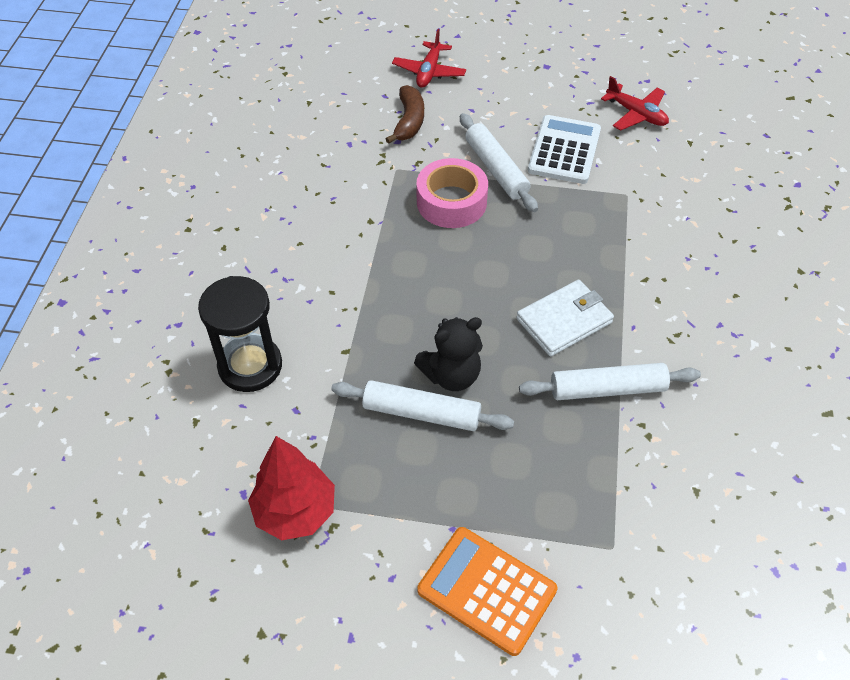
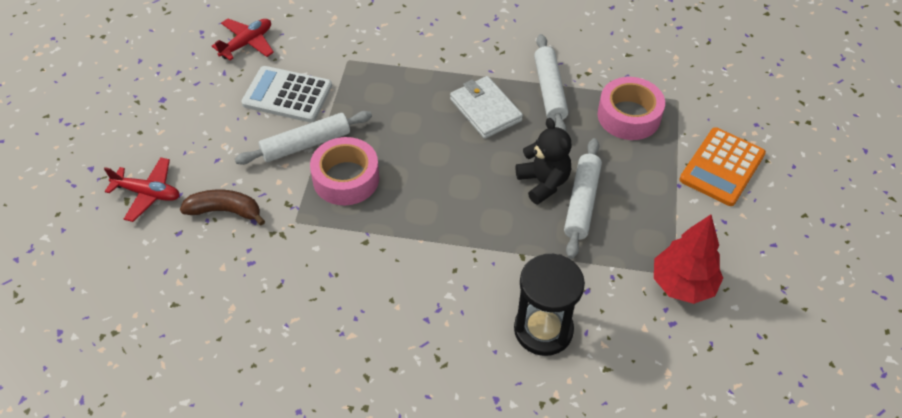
camera: 90 degrees left, 0 degrees up
(572, 479) = (629, 116): none -> pink tape

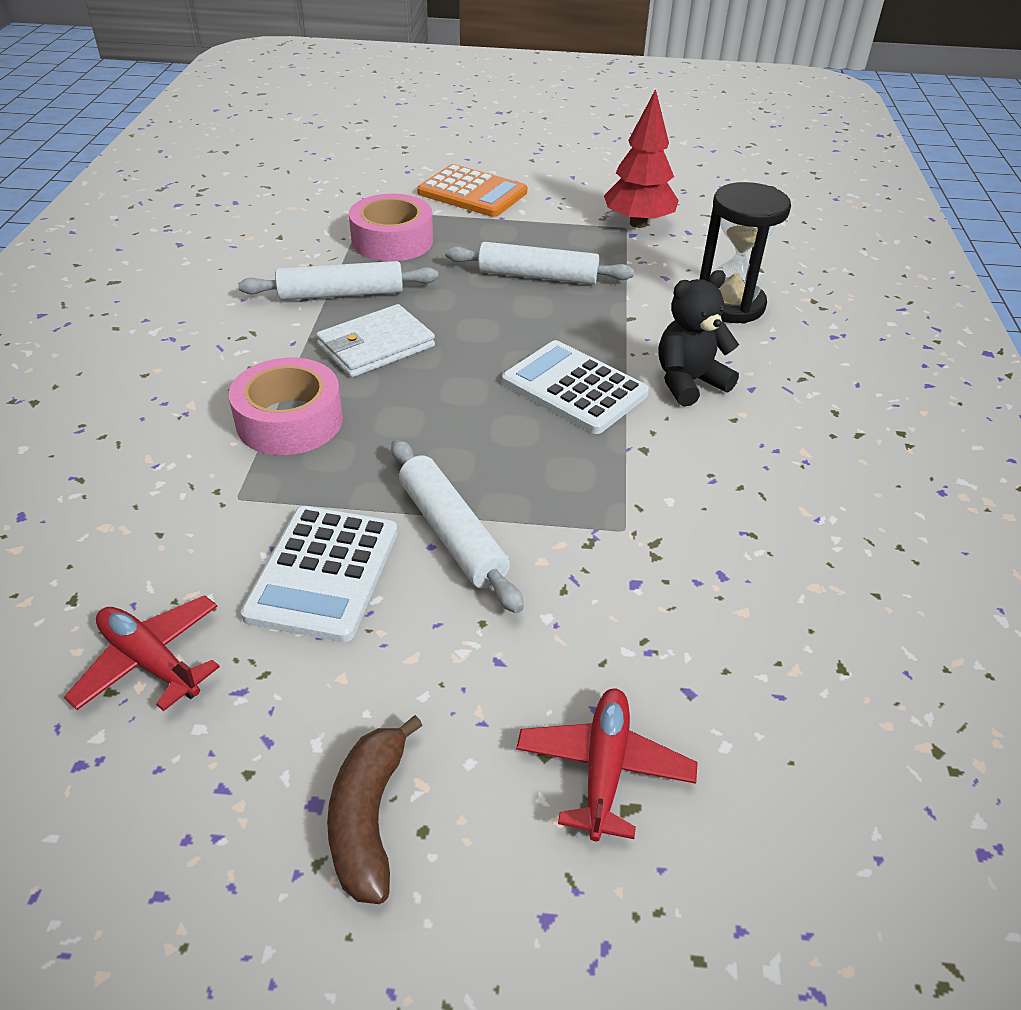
camera: 95 degrees left, 10 degrees down
(225, 211) = (623, 626): brown banana -> brown banana (368, 818)
(346, 178) = (525, 478): pink tape -> pink tape (289, 420)
(433, 211) = (574, 388): none -> white calculator
(543, 182) = (509, 301): black teddy bear -> black teddy bear (689, 382)

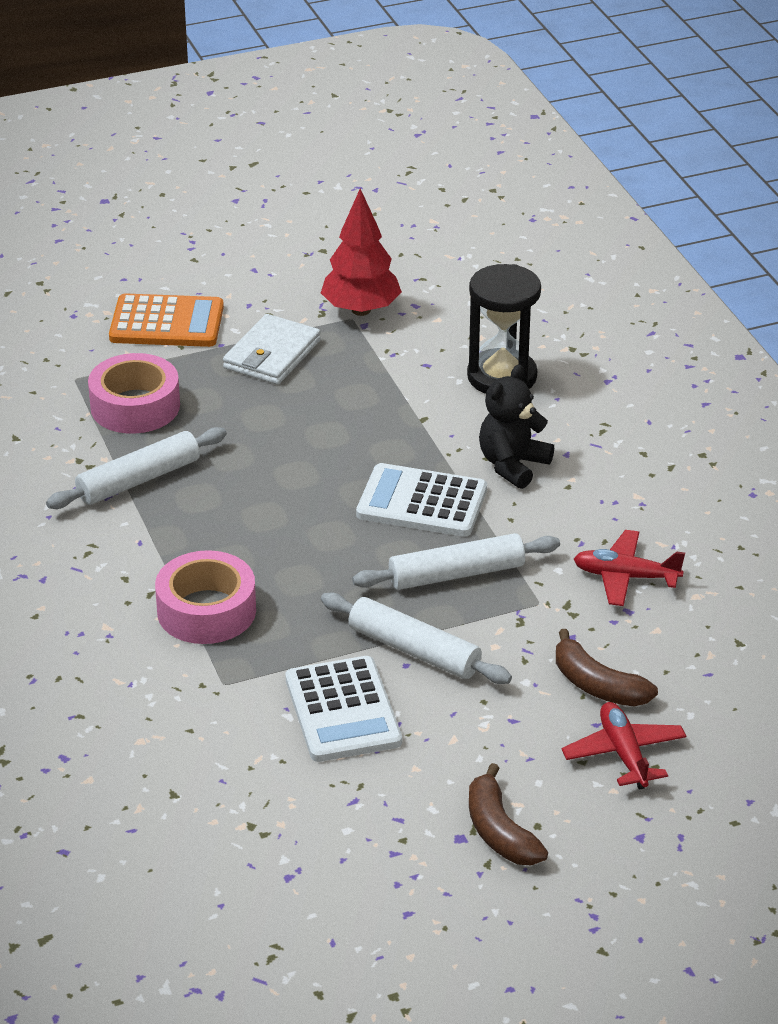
camera: 25 degrees left, 5 degrees down
(150, 661) = (274, 807): red plane -> red plane (625, 577)
(376, 346) = (219, 520): white wallet -> white wallet (272, 354)
(538, 276) = (308, 401): white rolling pin -> white rolling pin (456, 574)
(628, 656) = (597, 685): none -> brown banana

